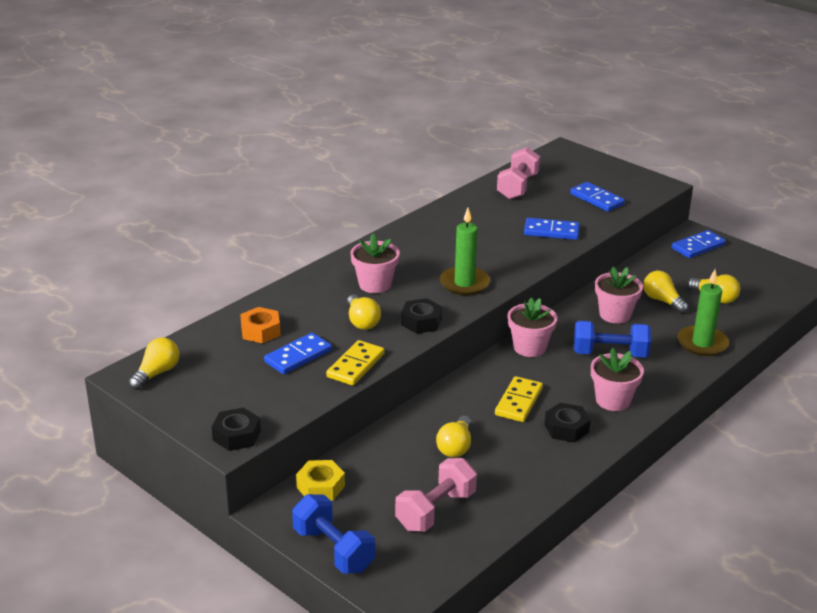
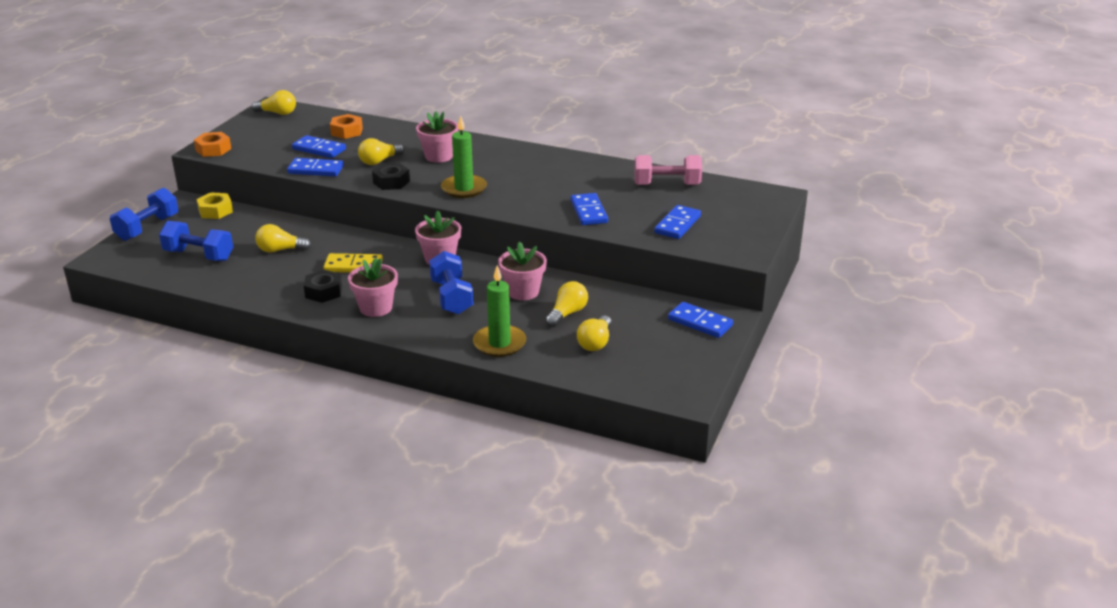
camera: 70 degrees right, 0 degrees up
(236, 435) = (213, 149): black nut -> orange nut
(356, 365) = (315, 170): yellow domino -> blue domino
(436, 510) = (199, 255): pink dumbbell -> blue dumbbell

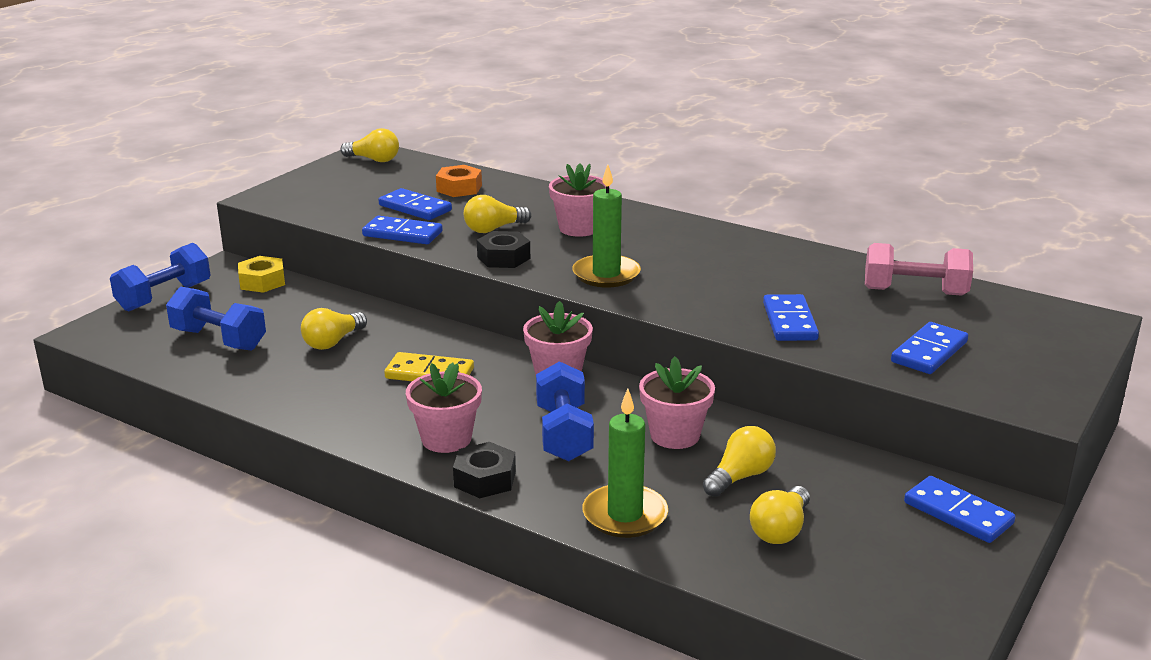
camera: 10 degrees right, 5 degrees down
(213, 149) = (274, 199): orange nut -> none
(280, 250) = (333, 342): yellow light bulb -> yellow light bulb turned 60 degrees counterclockwise
(323, 292) = (376, 407): black nut -> black nut (485, 479)

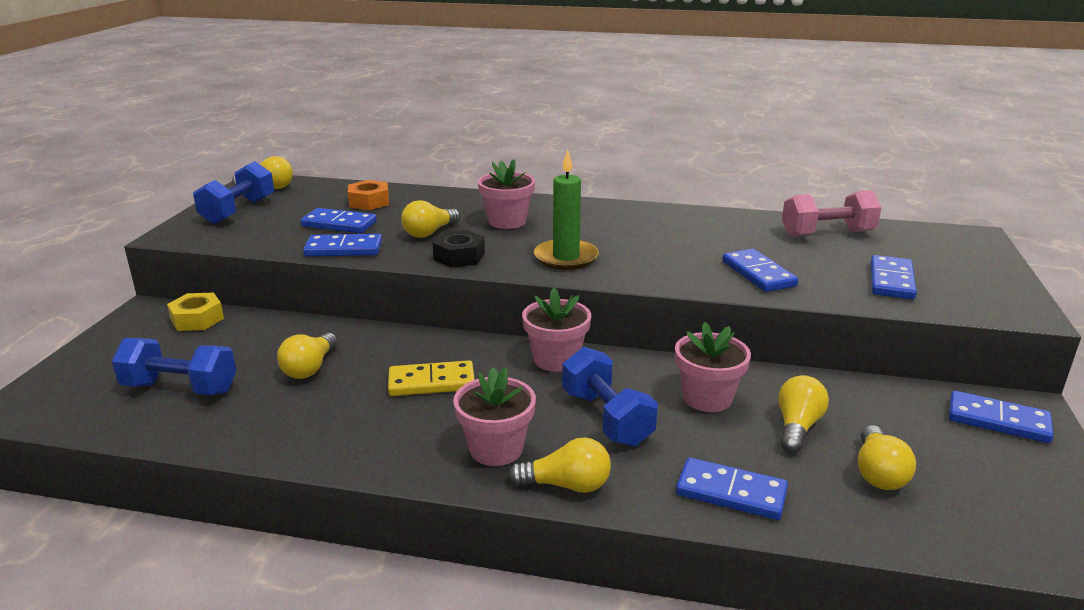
camera: 20 degrees left, 0 degrees up
(164, 297) = (92, 353): blue dumbbell -> blue dumbbell (238, 211)
(485, 479) = (566, 485): black nut -> yellow light bulb
(625, 515) = (731, 492): green candle -> blue domino

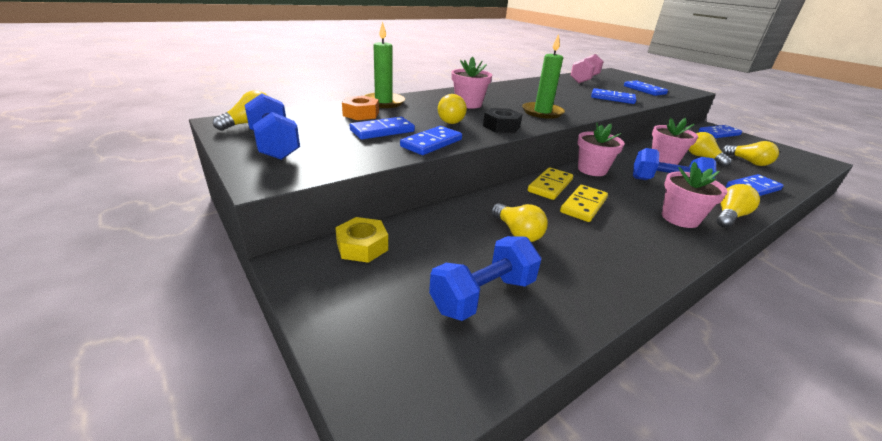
camera: 50 degrees left, 5 degrees up
(424, 195) = (383, 102): none -> green candle
(455, 350) = (550, 185): none -> yellow domino

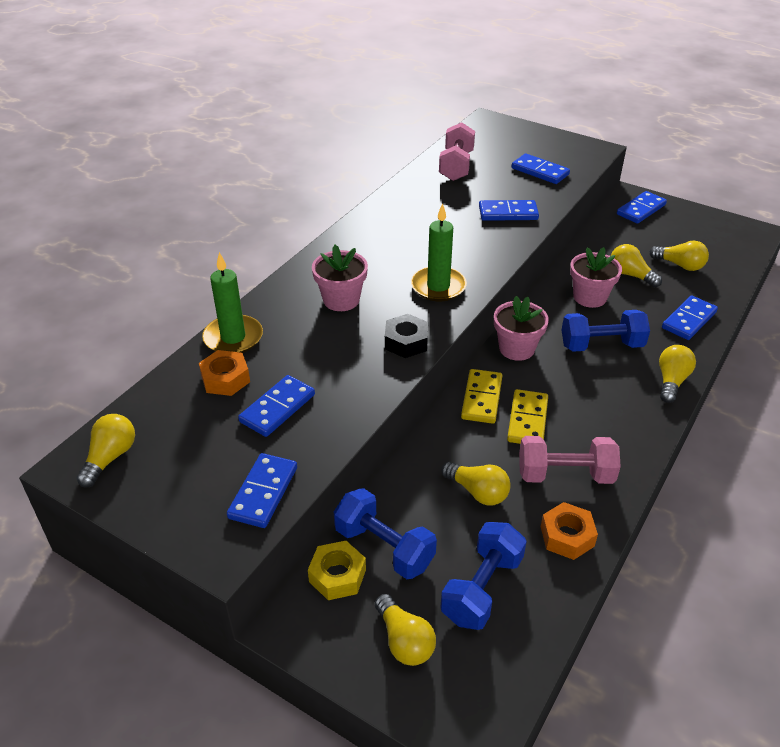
camera: 20 degrees left, 10 degrees up
(274, 145) = (178, 488): blue dumbbell -> blue dumbbell (384, 547)
(431, 143) = (348, 412): blue domino -> blue domino (263, 492)
(449, 120) = (339, 350): yellow light bulb -> yellow light bulb (404, 640)
(589, 285) = (567, 536): none -> orange nut
(604, 244) = (565, 475): none -> pink dumbbell
(680, 218) = (626, 403): pink flower pot -> none

